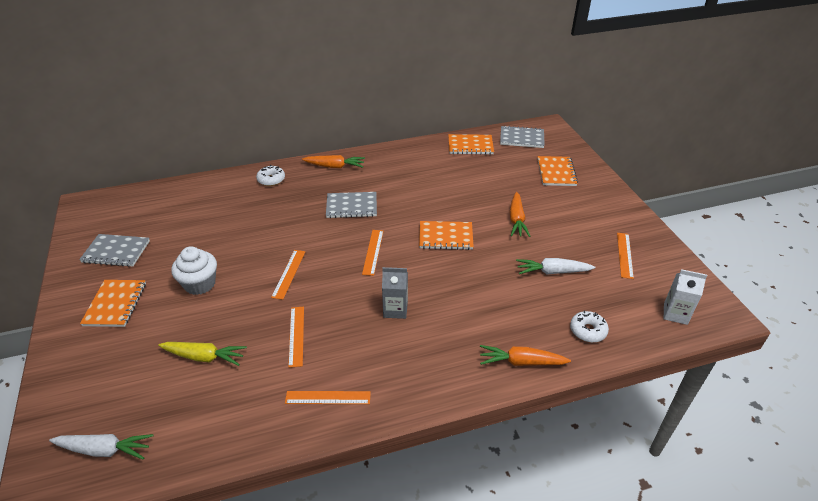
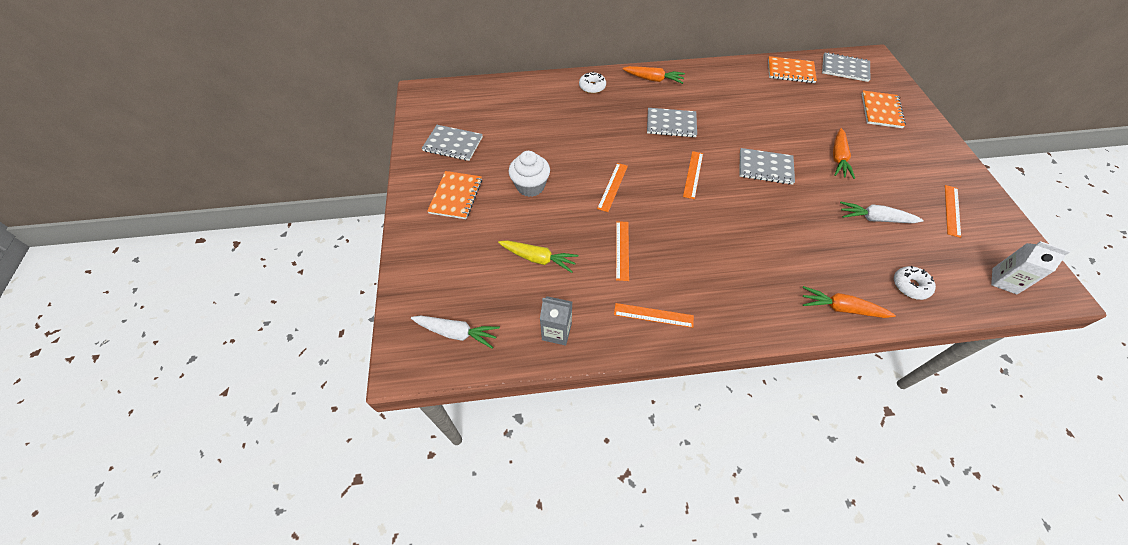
camera: 10 degrees right, 15 degrees up
(395, 309) = (716, 237): grey carton -> grey carton (556, 332)
(445, 237) = (765, 167): orange notebook -> grey notebook

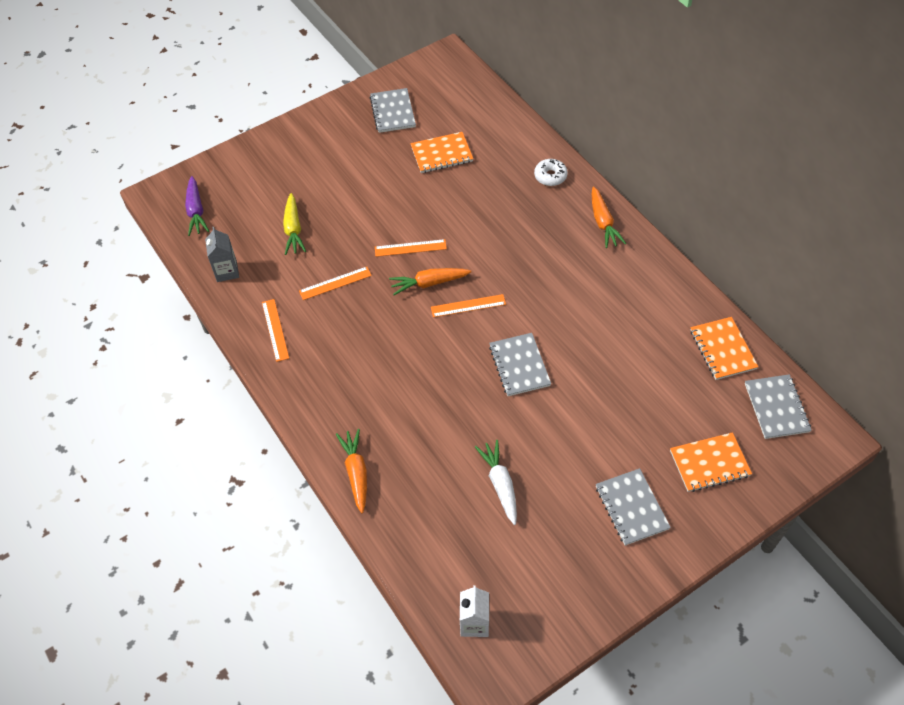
camera: 65 degrees right, 0 degrees up
(456, 196) = (331, 145): orange notebook -> orange notebook (441, 154)
(457, 333) = (196, 211): white carrot -> purple carrot
(530, 186) = (374, 188): white cupcake -> none
(671, 124) = (535, 263): grey notebook -> grey notebook (631, 508)
(838, 158) = (582, 432): orange carrot -> orange carrot (429, 283)
(910, 286) = (418, 530): white donut -> none
(952, 210) = (562, 562): orange ruler -> none

